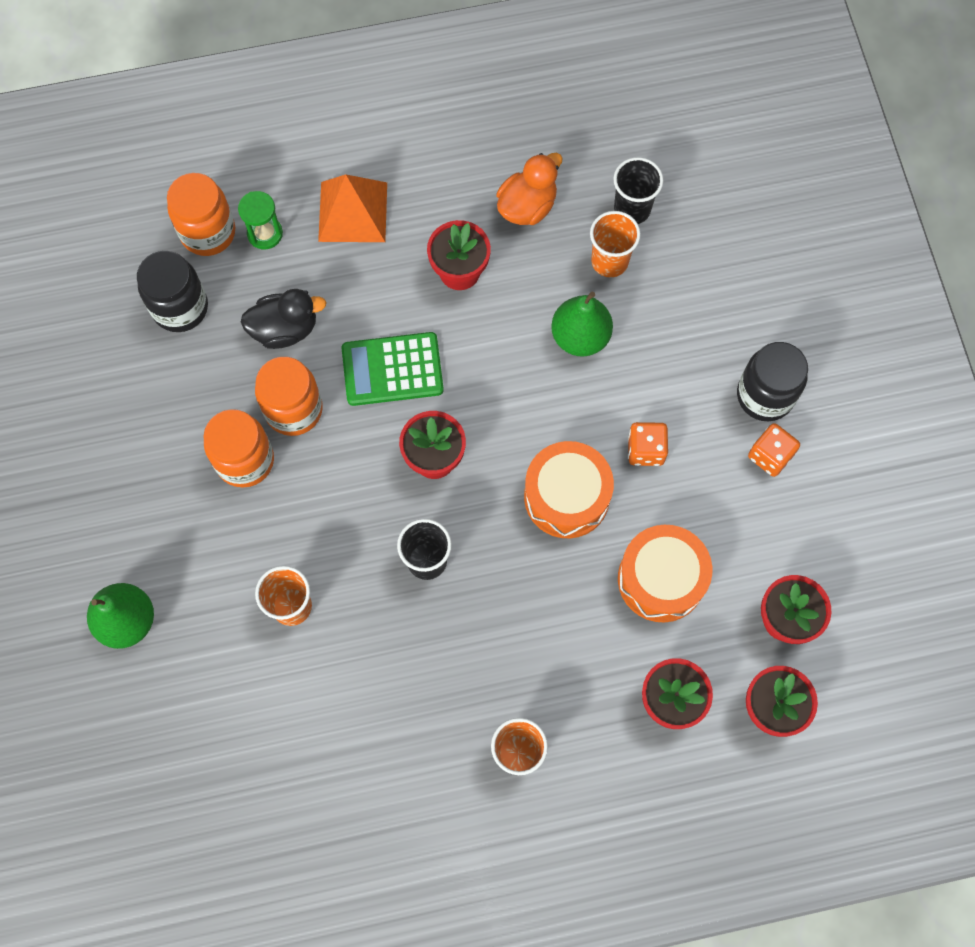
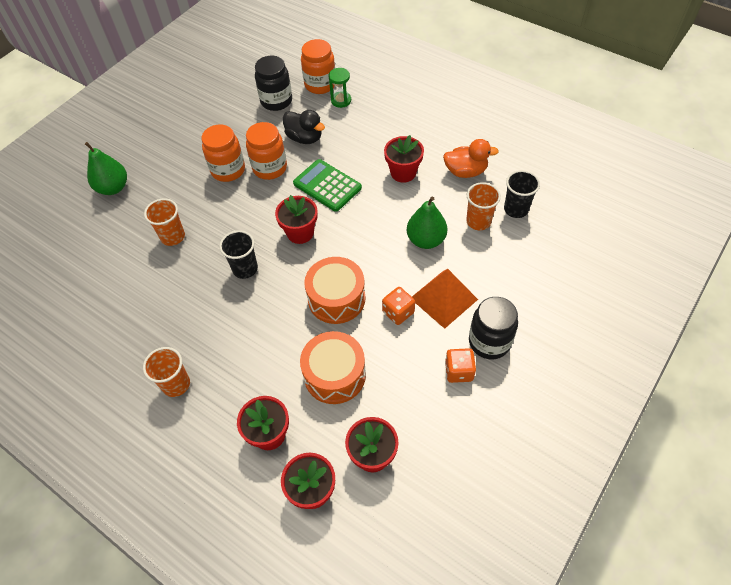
camera: 50 degrees right, 15 degrees down
(353, 212) = (386, 118): orange pyramid -> orange pyramid (443, 299)

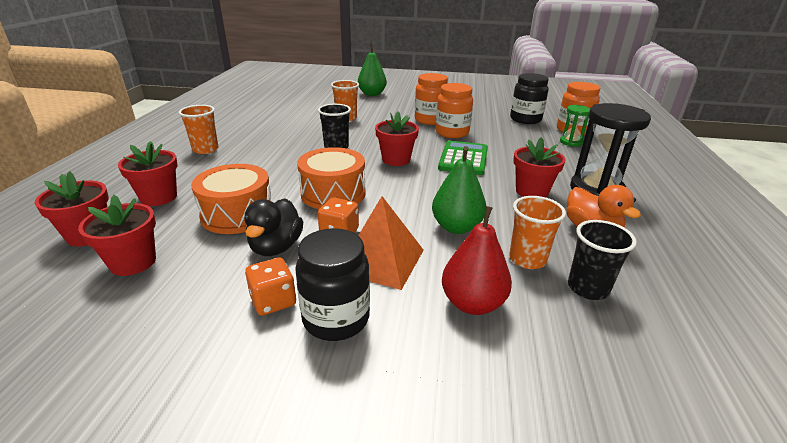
camera: 60 degrees right, 25 degrees down
(304, 138) = (504, 138): black duck -> black duck (276, 247)
(421, 136) = (596, 190): none -> black hourglass
(505, 269) = (472, 303): none -> red pear

